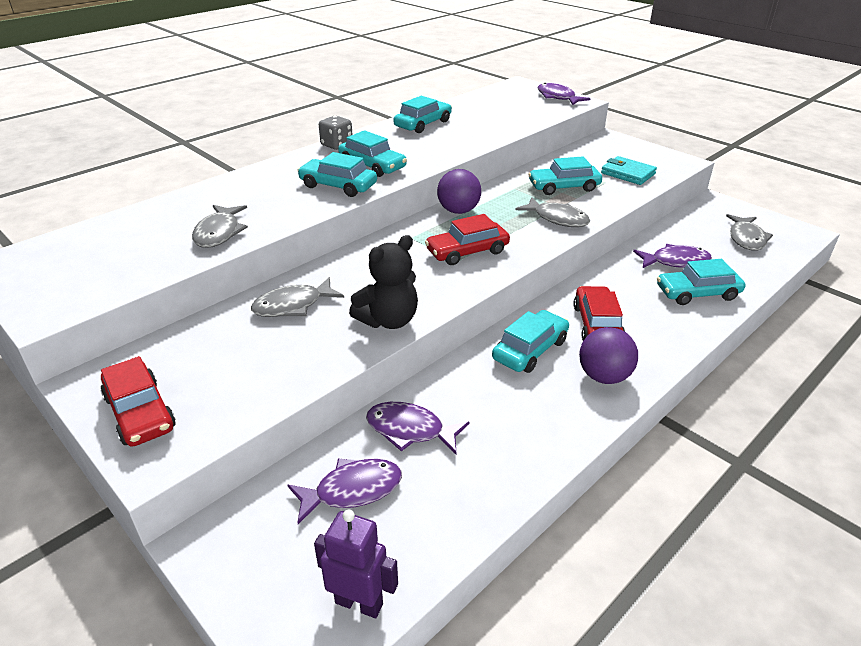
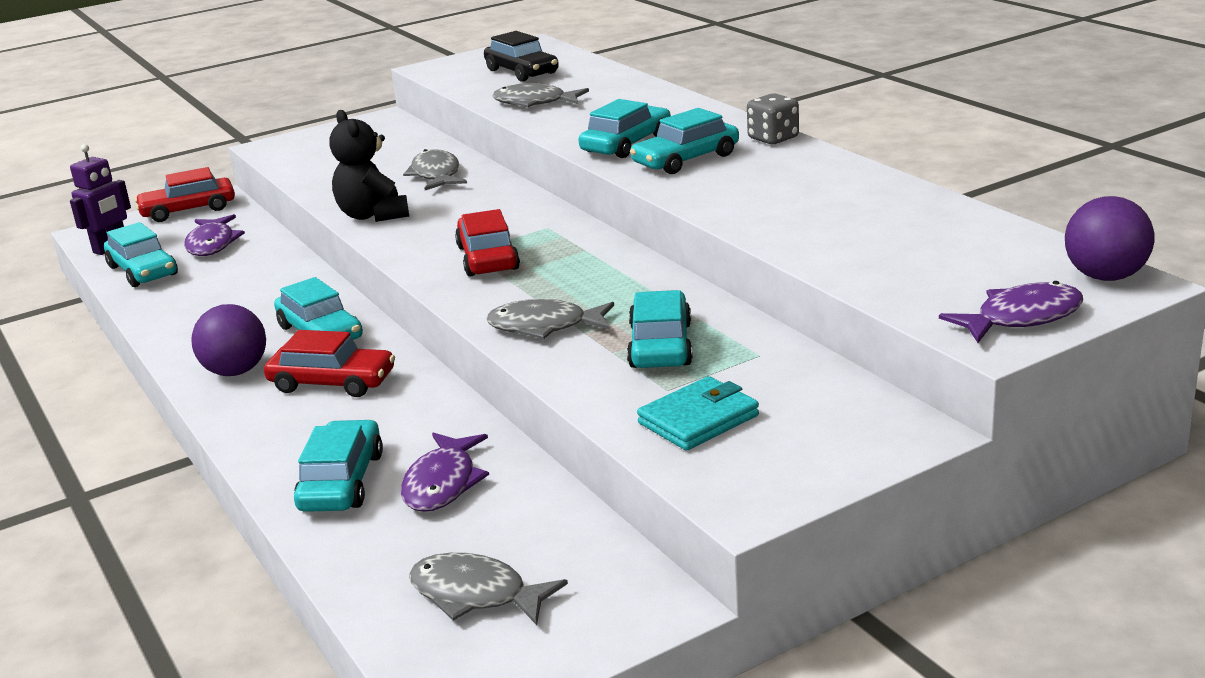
camera: 105 degrees right, 10 degrees down
(110, 253) = (522, 72): none -> black car
(140, 412) = (327, 137): red car -> red car (188, 210)
(410, 430) = (256, 266): purple fish -> none
(423, 124) = (855, 189): turquoise car -> turquoise car (143, 271)
(458, 211) = (609, 257): purple ball -> purple ball (1105, 276)
(557, 219) = (545, 326): grey fish -> grey fish turned 45 degrees clockwise

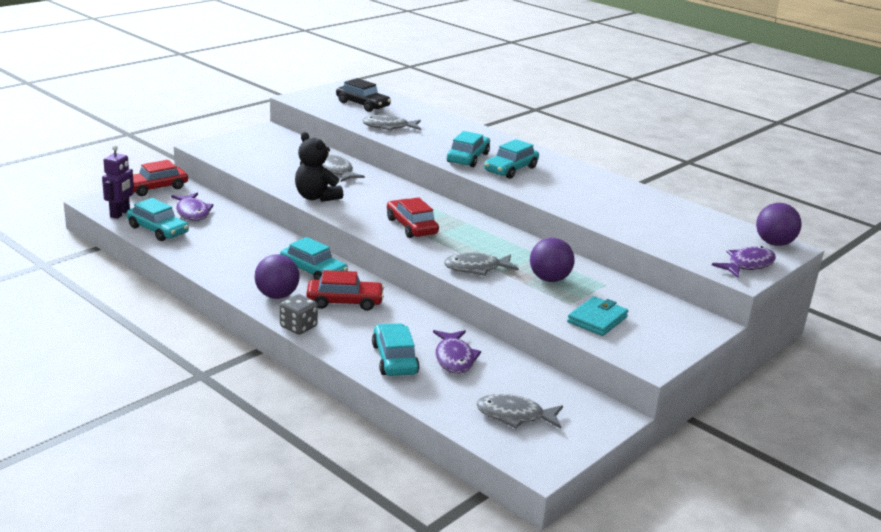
camera: 20 degrees left, 0 degrees up
(660, 345) = (549, 279): turquoise car -> purple ball
(773, 138) = (551, 158): grey dice -> grey dice (298, 327)

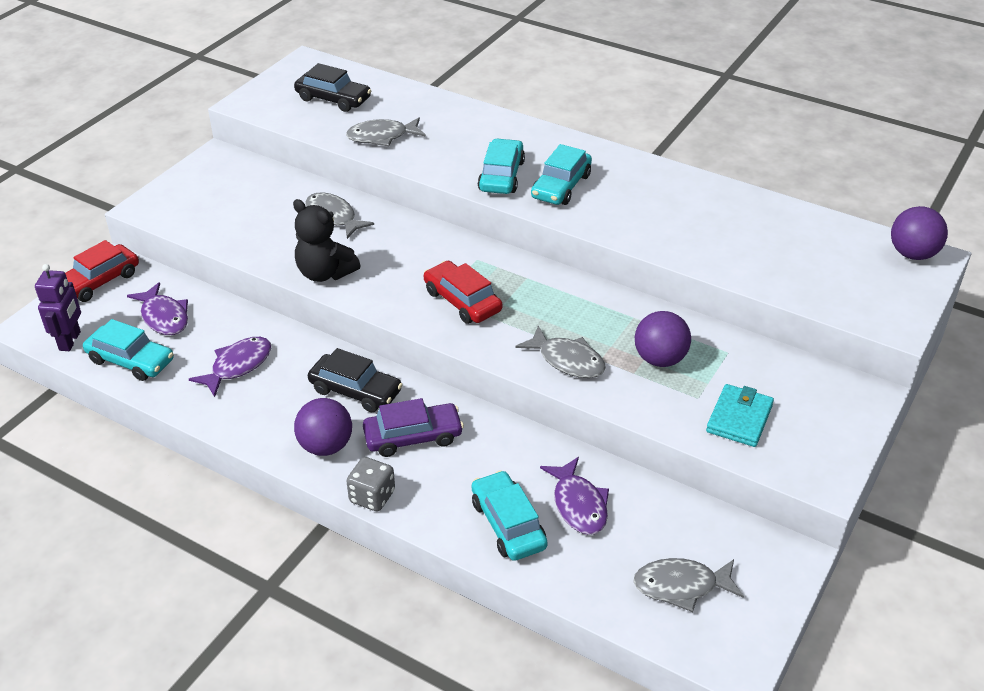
camera: 10 degrees left, 15 degrees up
(313, 271) = (355, 391): turquoise car -> black car
(344, 302) = (413, 437): red car -> purple car
(476, 268) = (567, 360): grey fish -> grey fish turned 120 degrees counterclockwise
(747, 265) = (896, 301): purple fish -> purple fish (238, 366)

